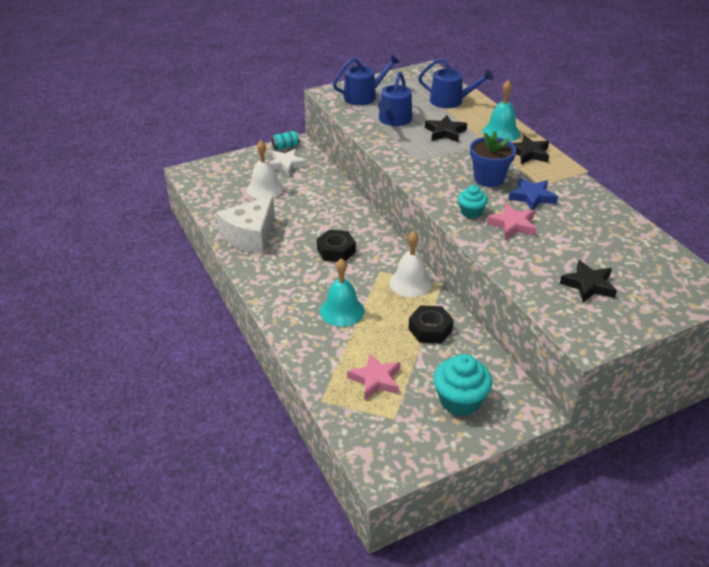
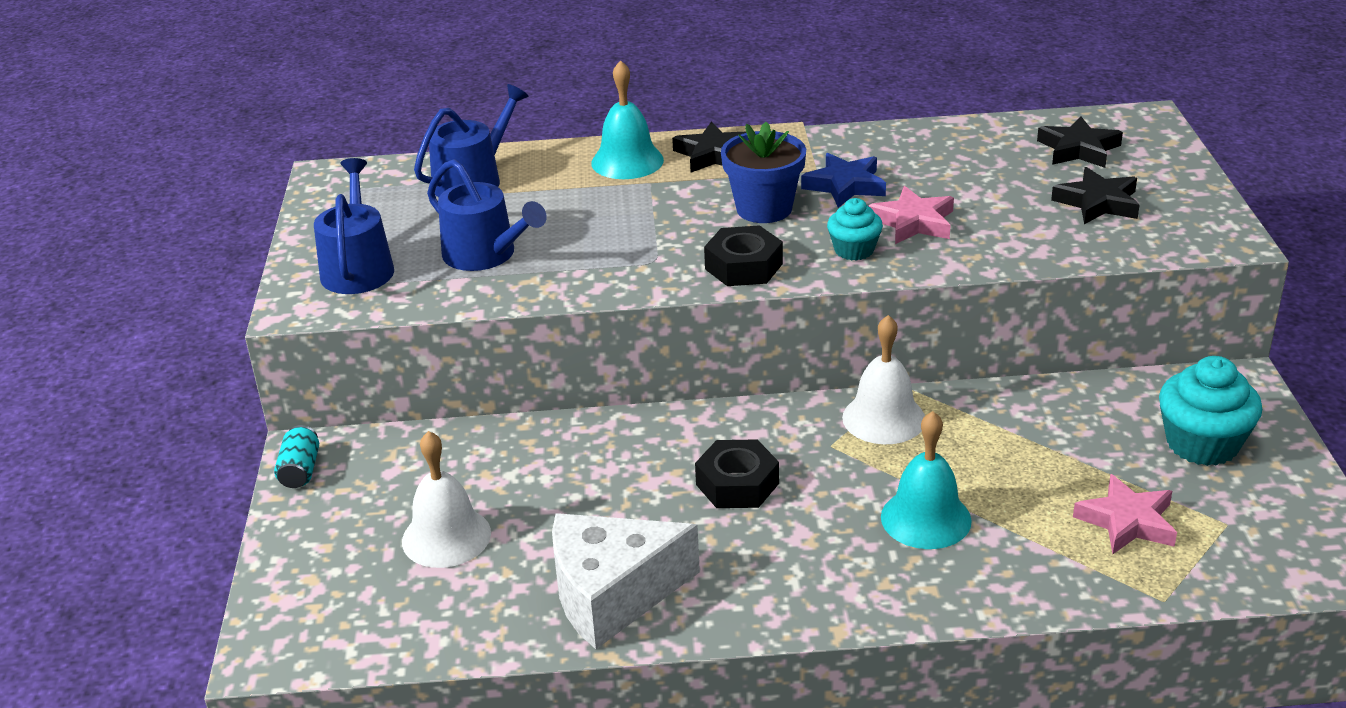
camera: 65 degrees left, 5 degrees down
(250, 236) = (612, 594): white cheese -> white cheese turned 105 degrees clockwise
(286, 164) = (376, 484): white star -> none
(430, 329) = (1019, 429): black nut -> black nut (743, 266)
(445, 132) = (579, 212): black star -> black star (1078, 149)

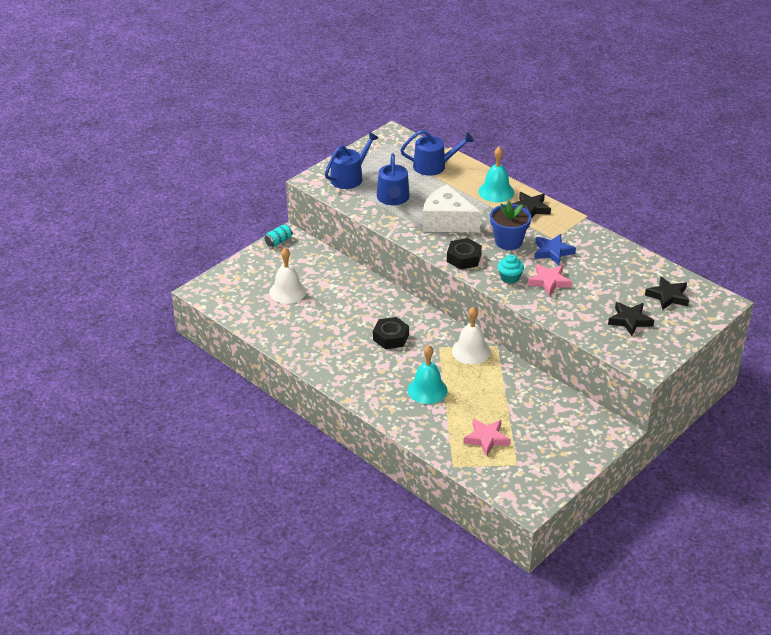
camera: 45 degrees right, 5 degrees up
(612, 594) = (305, 342): white cheese -> white cheese (447, 222)
(1202, 444) = (559, 438): turquoise cupcake -> none

